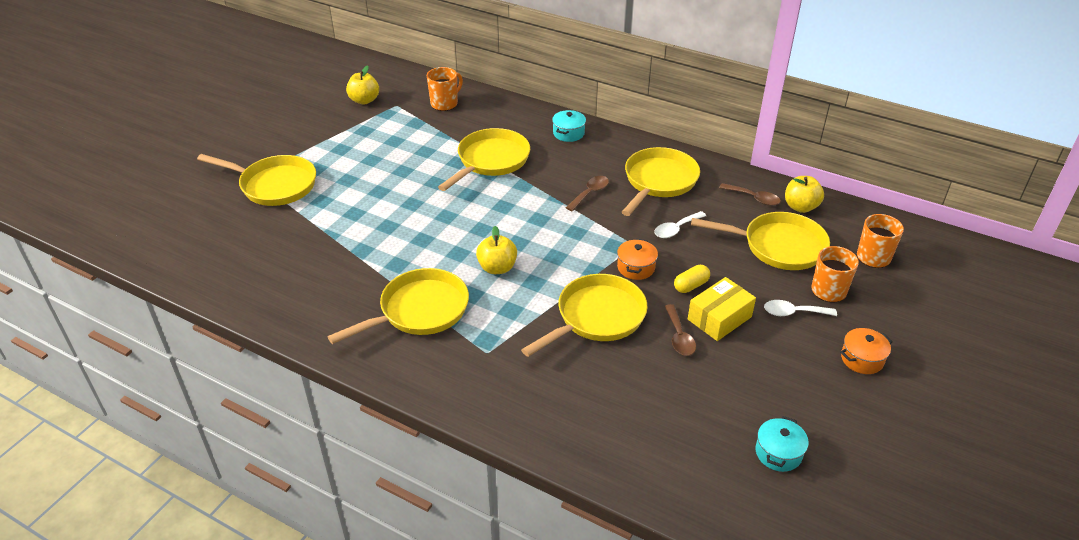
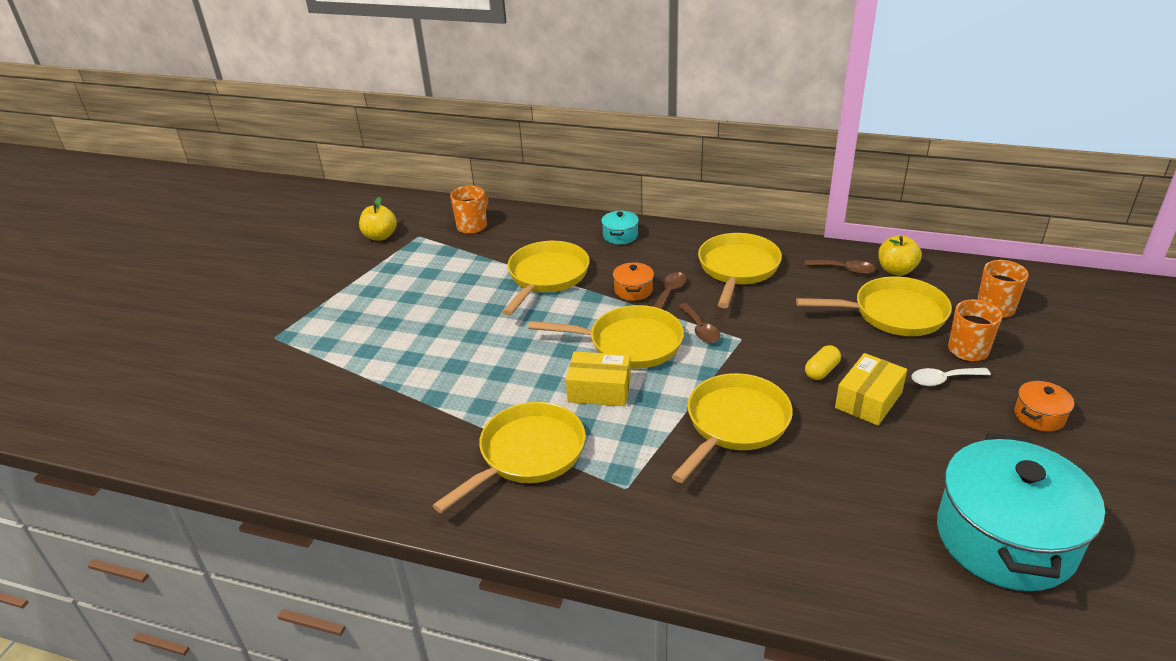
camera: 10 degrees left, 5 degrees down
(274, 185) = (304, 343): yellow pan -> yellow pan (629, 343)
(497, 268) = (599, 390): yellow apple -> yellow box
(636, 267) = (753, 362): orange pot -> orange pot (633, 290)
(676, 229) = (778, 314): white spoon -> none
(679, 337) = (835, 429): brown spoon -> brown spoon (700, 329)
(778, 453) = (1005, 538): turquoise pot -> turquoise pot, size x2.41

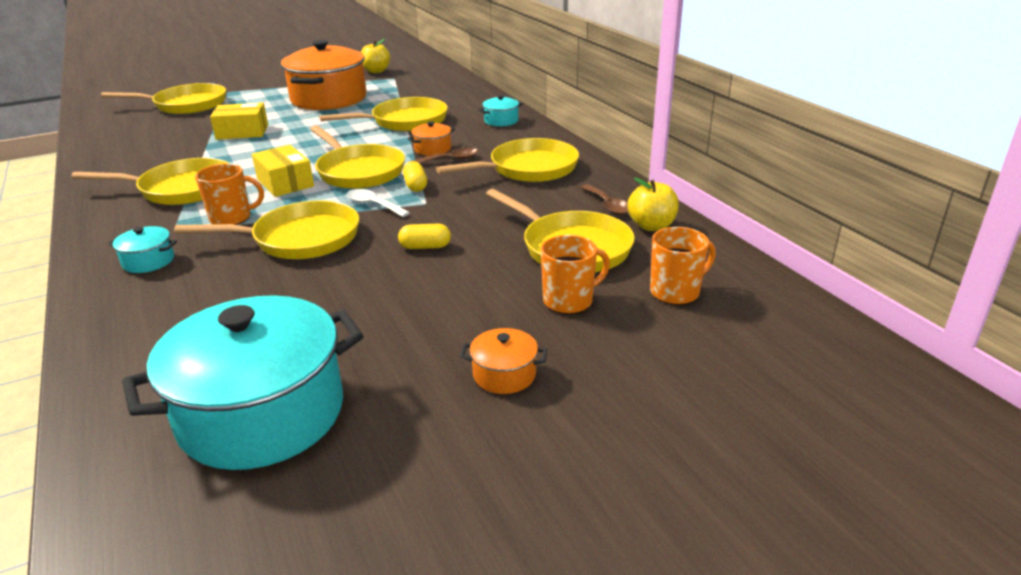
camera: 45 degrees right, 5 degrees down
(270, 378) = (186, 105): none -> yellow pan
(413, 290) = (329, 99): none -> orange pot
(472, 226) = (431, 84): orange mug -> orange mug (231, 218)
(679, 523) = (148, 261): none -> turquoise pot
(700, 329) = (415, 186): brown spoon -> yellow capsule
(868, 400) = (408, 280): yellow box -> yellow box (242, 132)
(943, 380) = (494, 304): white spoon -> white spoon (373, 205)

